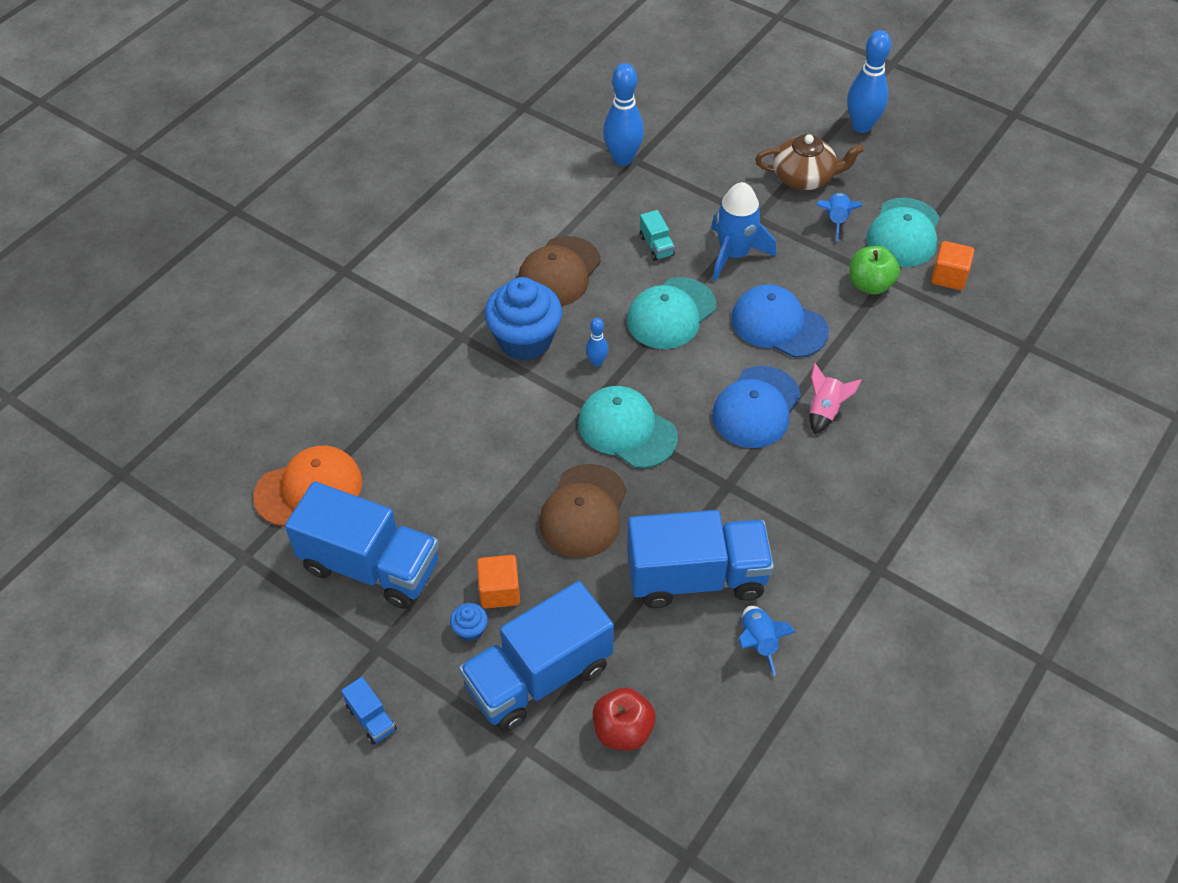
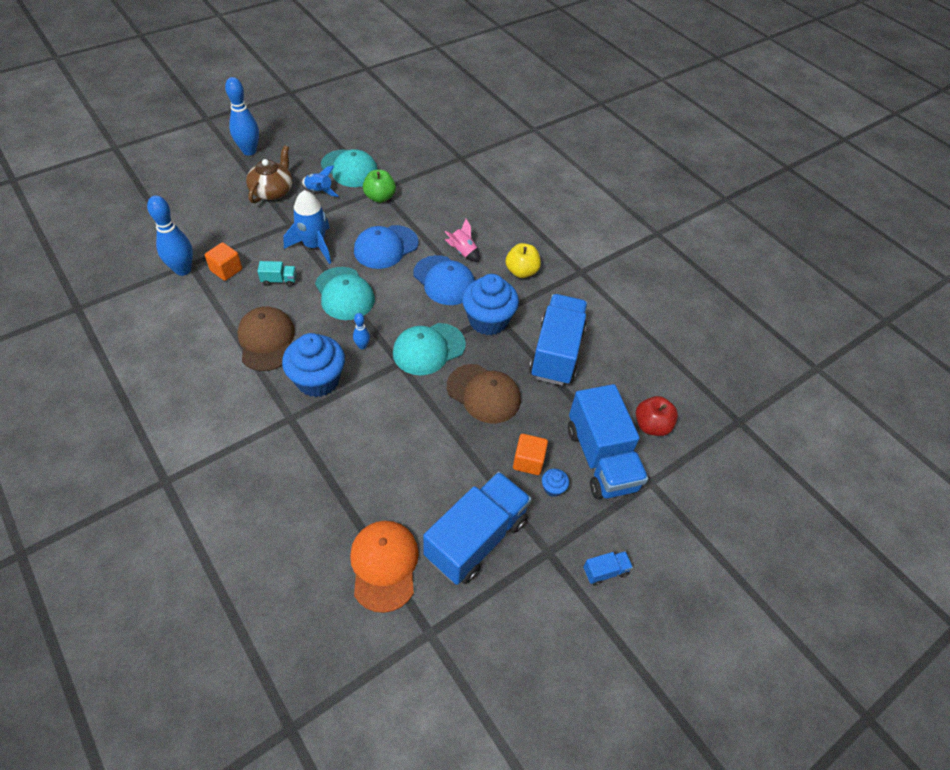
camera: 75 degrees left, 0 degrees up
(559, 272) = (266, 340): brown cap -> brown cap turned 150 degrees counterclockwise
(711, 479) = (488, 320): none -> blue cupcake
(758, 642) = (611, 340): blue rocket -> none
(830, 492) = (521, 271): none -> yellow apple
(949, 277) = (394, 165): orange cube -> orange cube (226, 270)

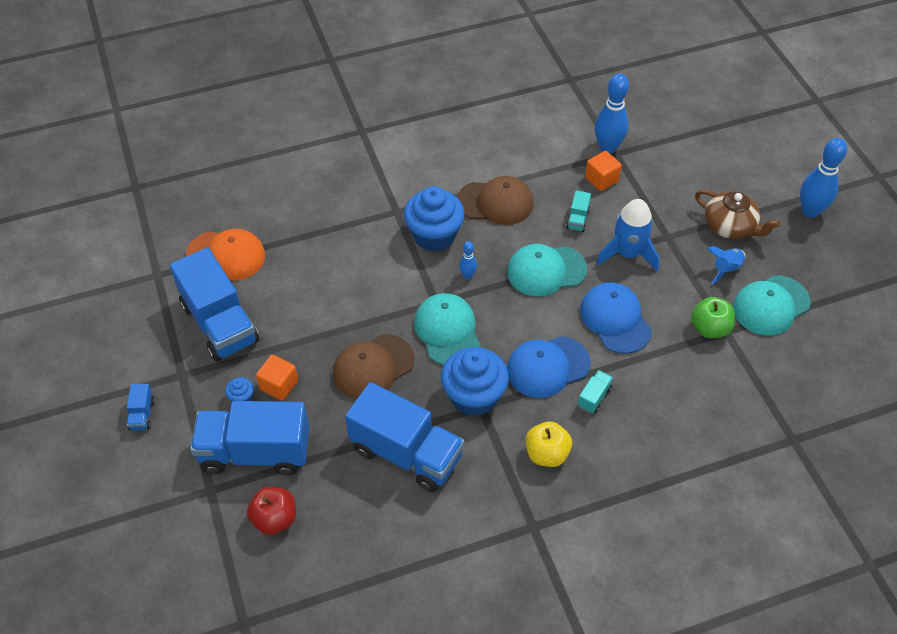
camera: 110 degrees right, 0 degrees up
(463, 252) = (594, 397): pink rocket -> turquoise truck

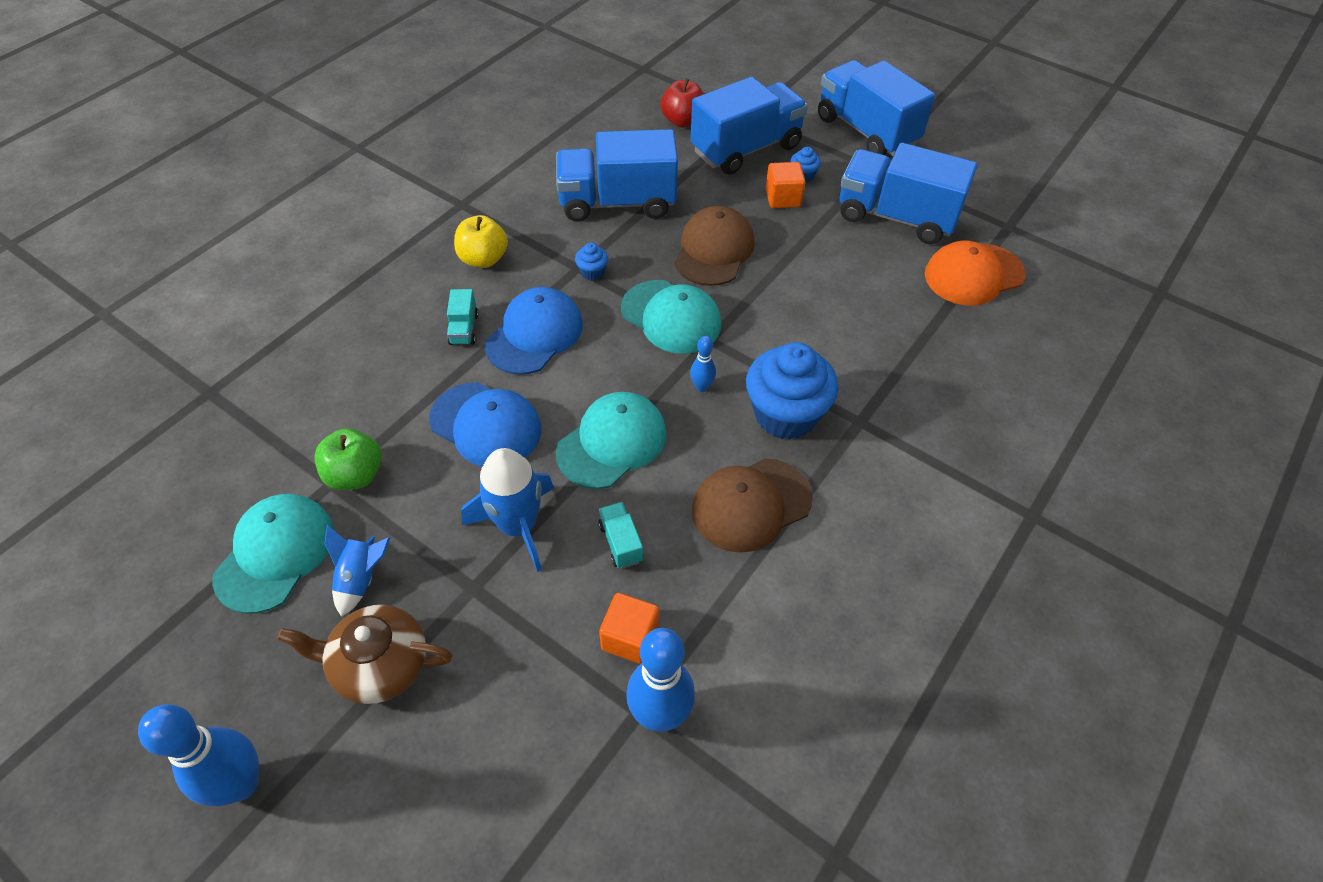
camera: 145 degrees right, 0 degrees up
(142, 414) = (866, 131): blue truck -> blue truck, size x2.47
(474, 396) = (592, 272): blue cupcake -> blue cupcake, size x0.42

